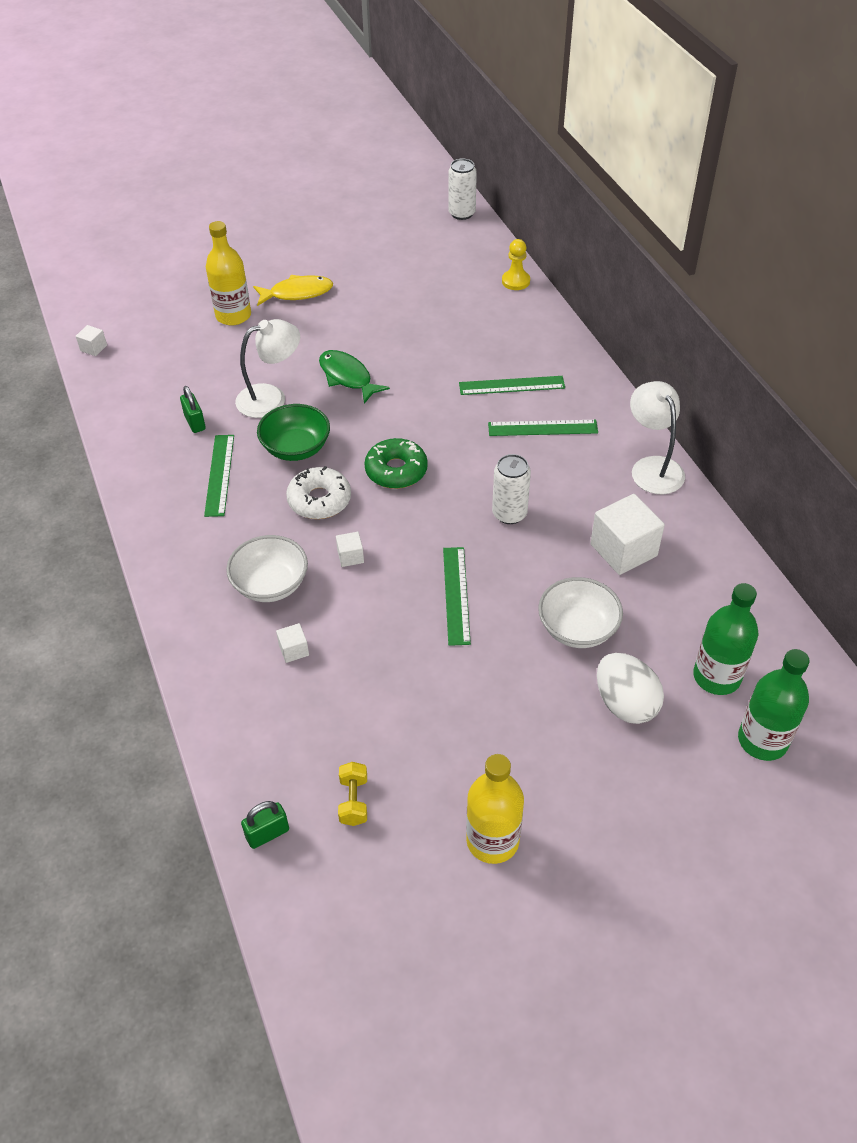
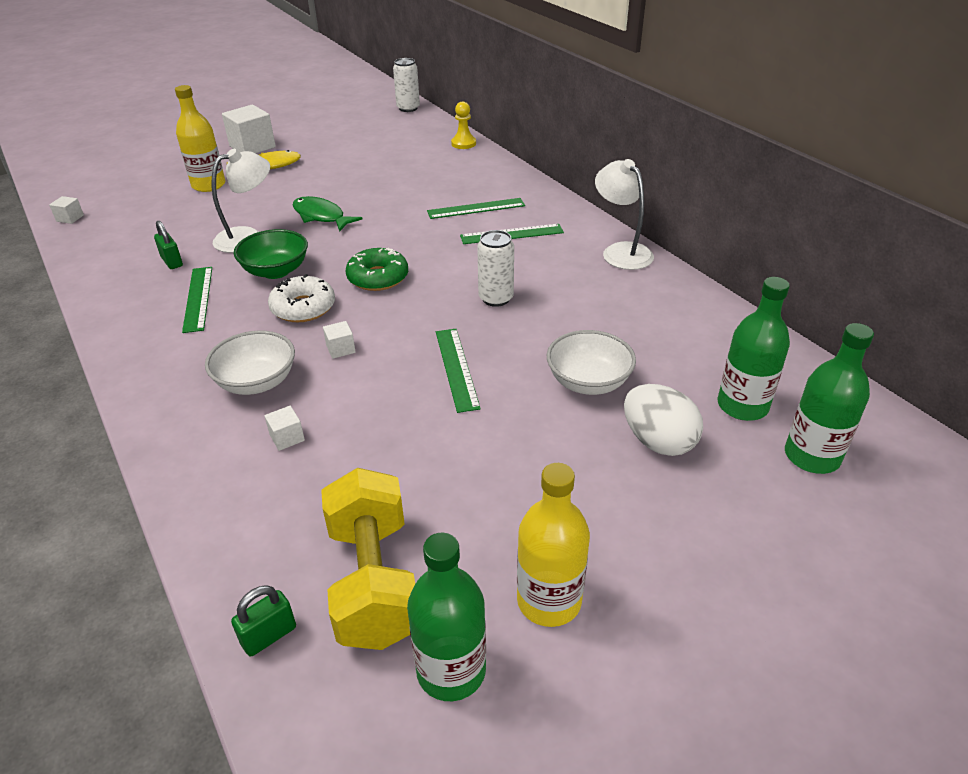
camera: 10 degrees left, 10 degrees down
(353, 801) = (373, 581): yellow dumbbell -> yellow dumbbell, size x2.33
(404, 885) = (451, 670): none -> green bottle
(623, 550) = (614, 314): white cube -> white cube (252, 147)

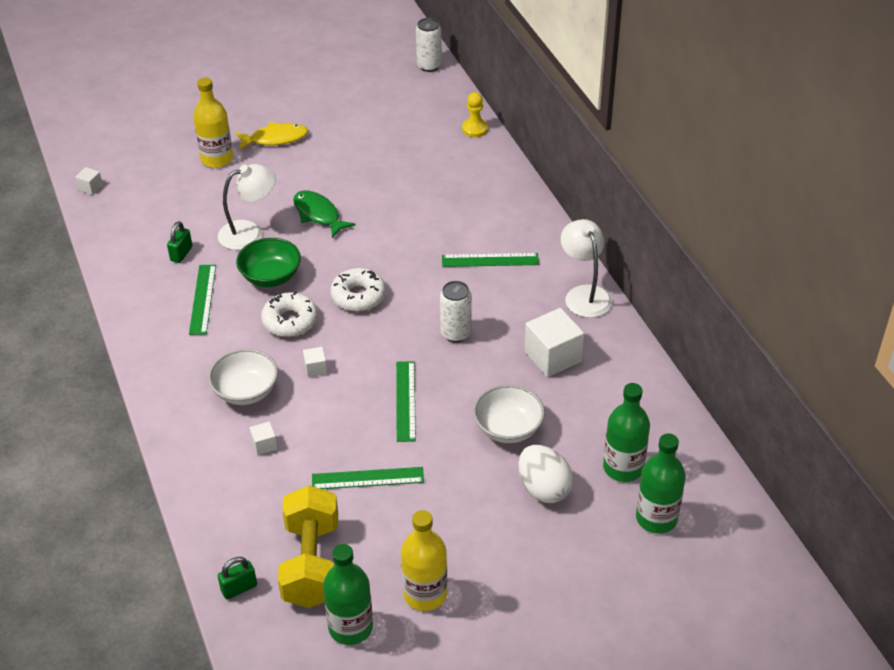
camera: 10 degrees right, 5 degrees up
(172, 262) = (181, 254): green padlock -> green padlock turned 45 degrees clockwise
(252, 147) = (262, 108): white cube -> white cube (553, 357)
(378, 277) = (358, 296): green donut -> white donut
(476, 208) = (465, 223): green ruler -> green ruler (367, 478)

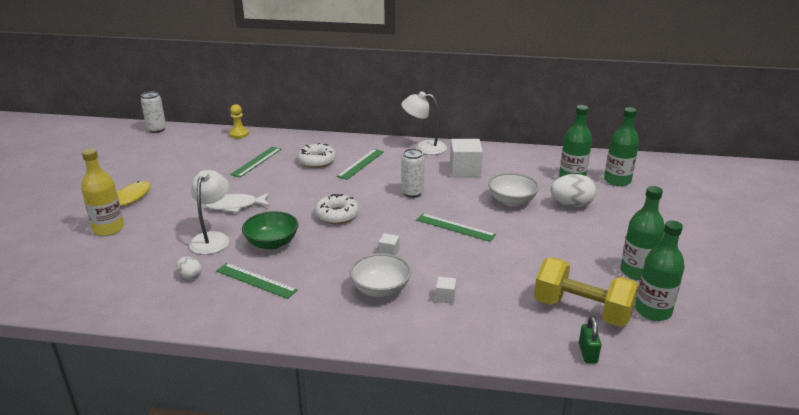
camera: 60 degrees left, 15 degrees down
(90, 187) = (35, 300): white cube -> none
(181, 254) = (190, 276): green padlock -> white egg
(290, 321) = (328, 248): white donut -> white donut (317, 161)
(318, 214) = (235, 206): green fish -> white fish
(367, 478) = (515, 263): green ruler -> green ruler (256, 161)
(425, 594) = (636, 272): yellow bottle -> green bottle

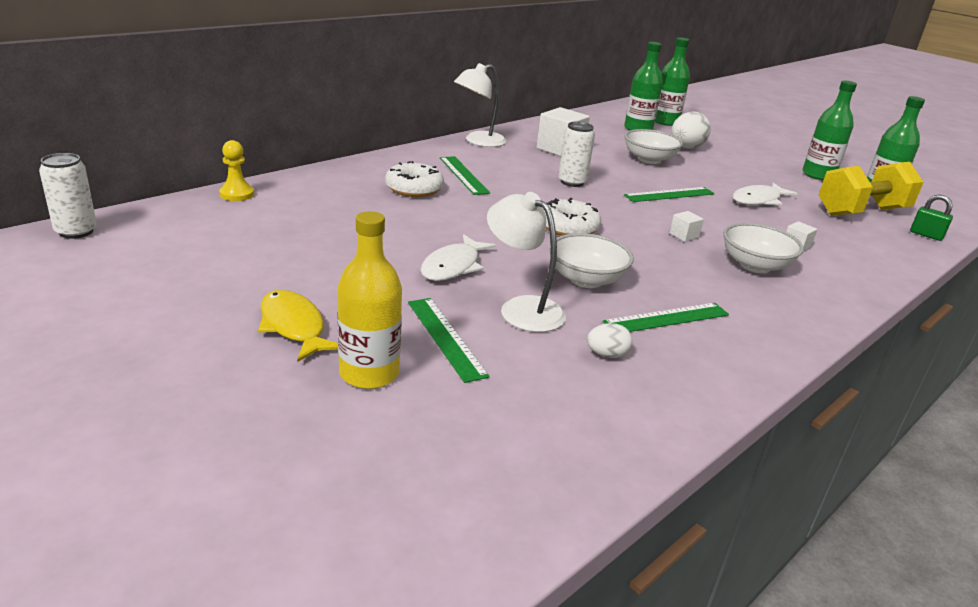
camera: 55 degrees left, 0 degrees up
(256, 161) = (346, 214): green ruler -> green ruler (446, 337)
(272, 243) = (586, 280): green bowl -> white bowl
(513, 261) = (758, 200): none -> white fish

